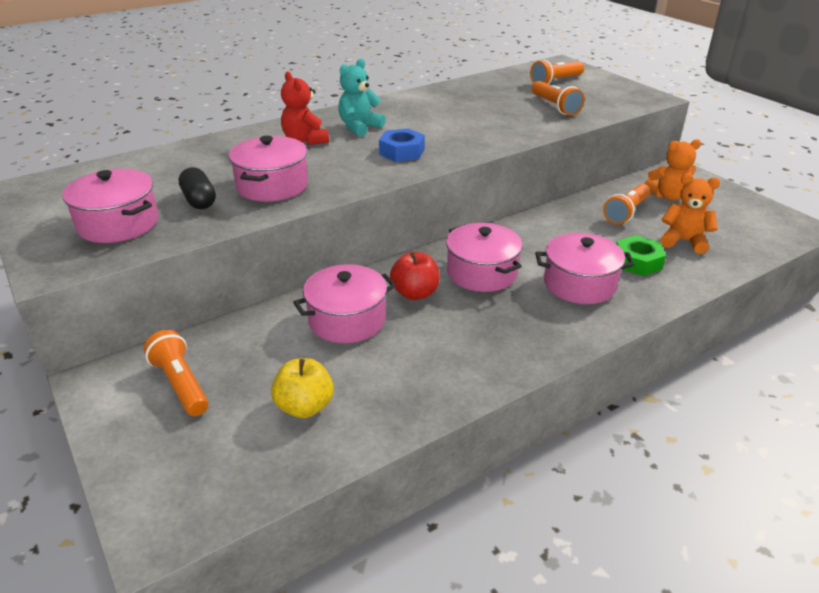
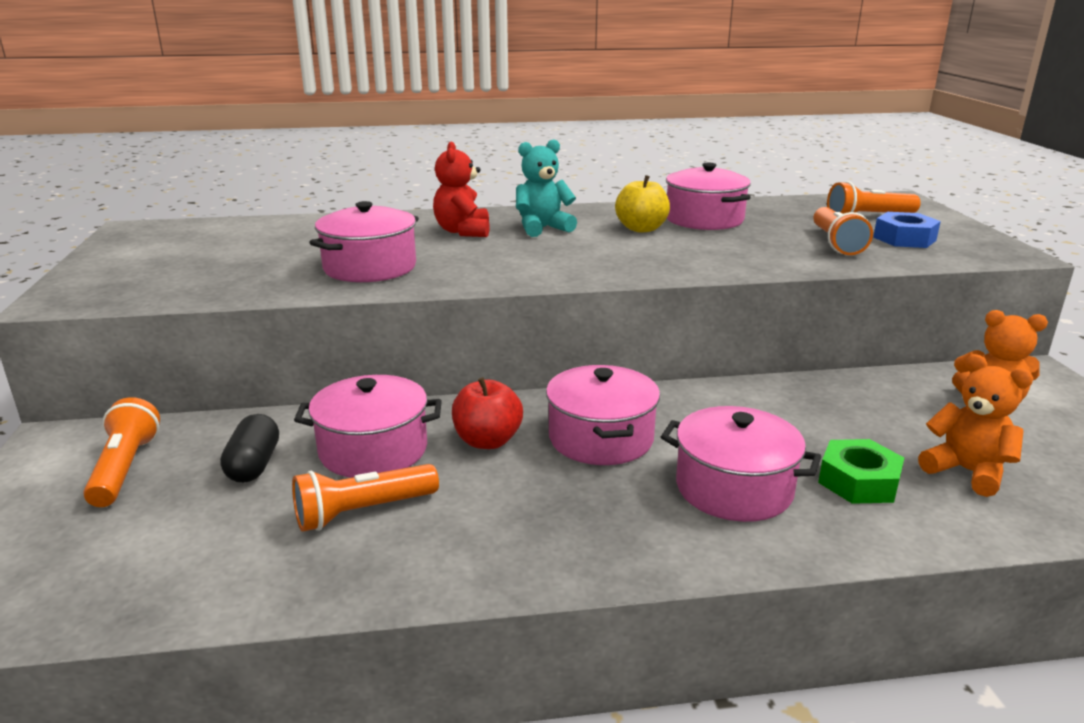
camera: 25 degrees right, 10 degrees down
(118, 224) = (172, 274): pink pot -> pink pot (704, 219)
(199, 200) = (277, 267): black capsule -> black capsule (254, 465)
(305, 407) = (220, 536): yellow apple -> yellow apple (641, 229)
(402, 152) = (564, 259): blue nut -> blue nut (904, 239)
(626, 212) = (896, 411): orange flashlight -> orange flashlight (363, 512)

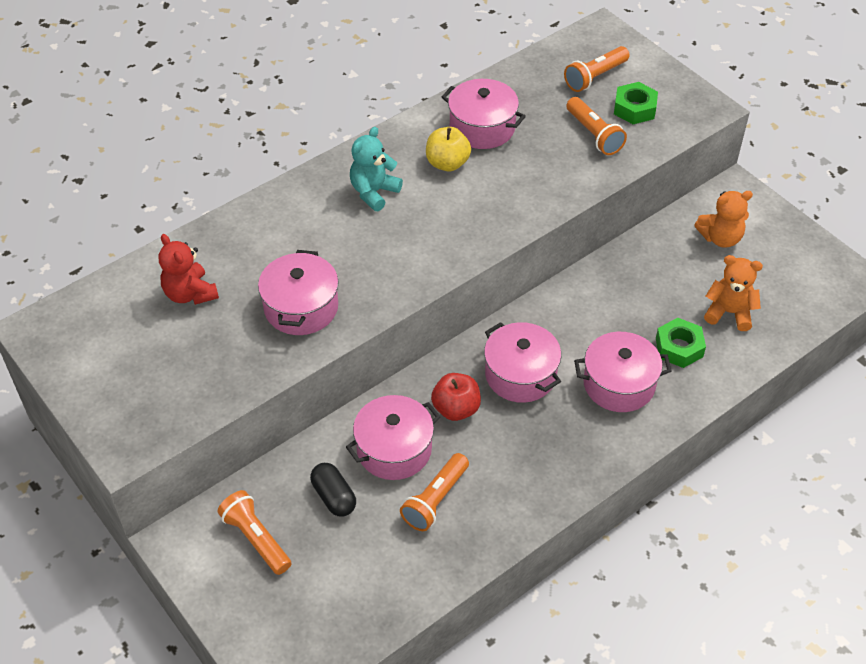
camera: 30 degrees left, 25 degrees up
(463, 231) = (317, 222): red teddy bear -> red teddy bear (190, 294)
(904, 239) = (634, 108): blue nut -> green nut

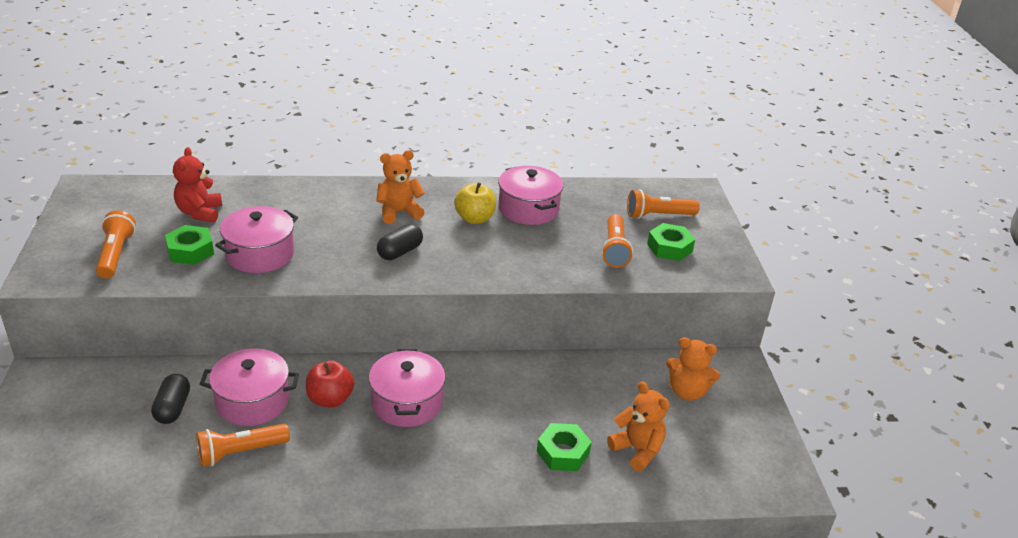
camera: 30 degrees right, 15 degrees down
(233, 340) = (190, 251): none -> green nut
(256, 539) = (88, 405): orange flashlight -> orange flashlight (116, 255)
(374, 192) = (399, 212): turquoise teddy bear -> orange teddy bear
(421, 236) = (400, 252): none -> black capsule
(619, 384) = (480, 452): pink pot -> none

